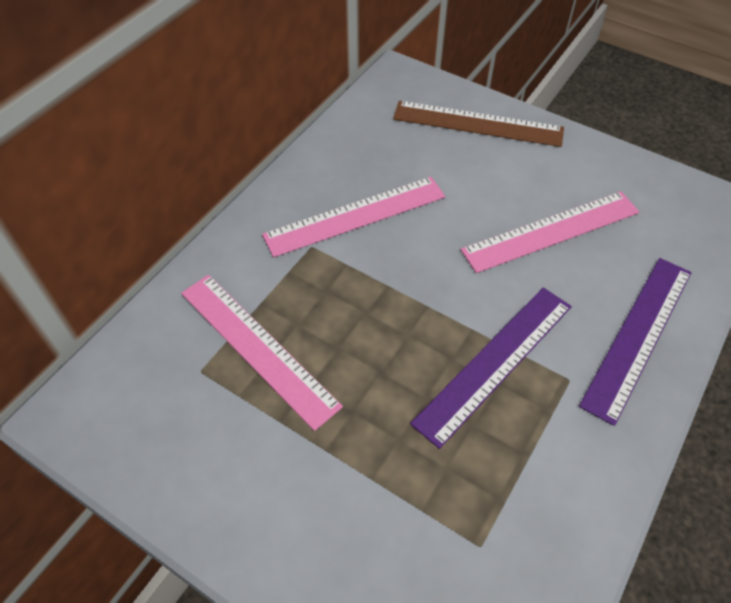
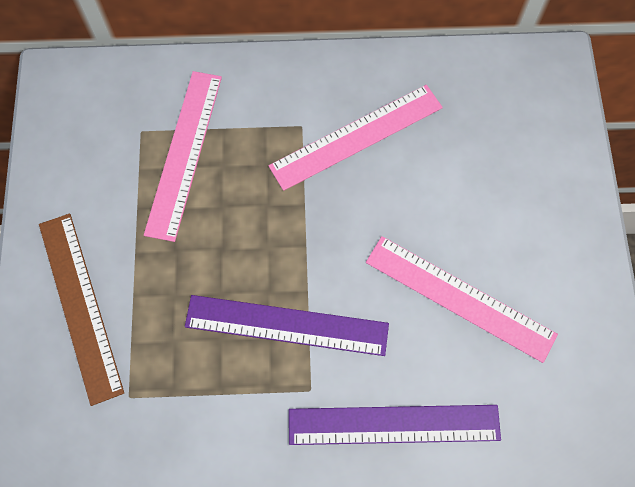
camera: 55 degrees right, 15 degrees up
(355, 216) = (356, 136): pink ruler -> pink ruler turned 60 degrees counterclockwise
(477, 124) = (546, 165): brown ruler -> brown ruler (80, 306)

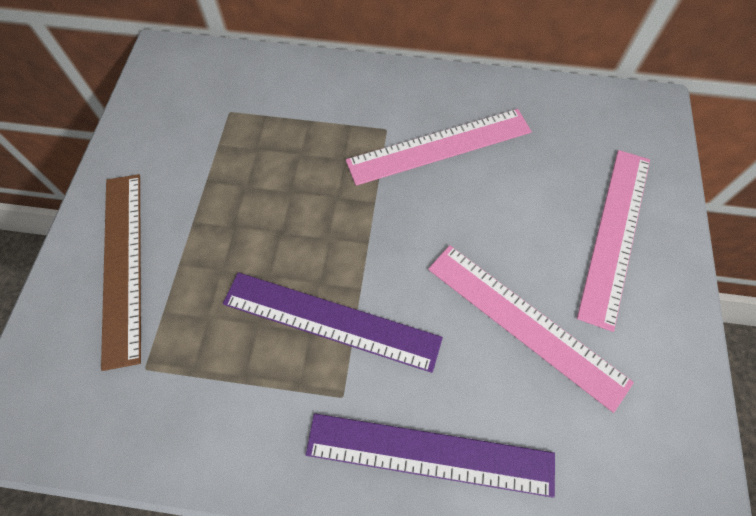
camera: 10 degrees right, 5 degrees down
(184, 153) = (265, 137): pink ruler -> pink ruler (615, 234)

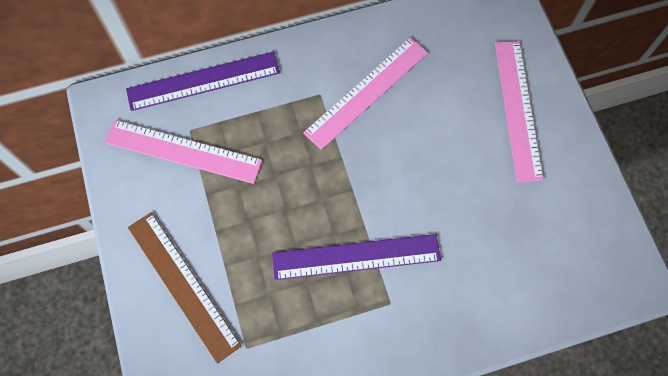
camera: 25 degrees left, 5 degrees up
(430, 454) = (463, 312): purple ruler -> purple ruler (203, 81)
(525, 323) = (485, 200): pink ruler -> pink ruler (183, 151)

